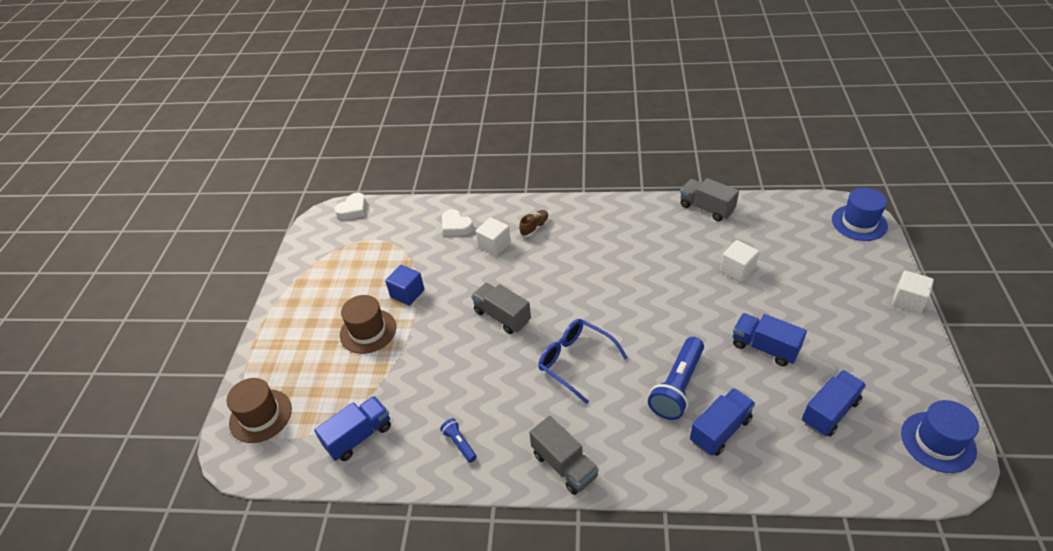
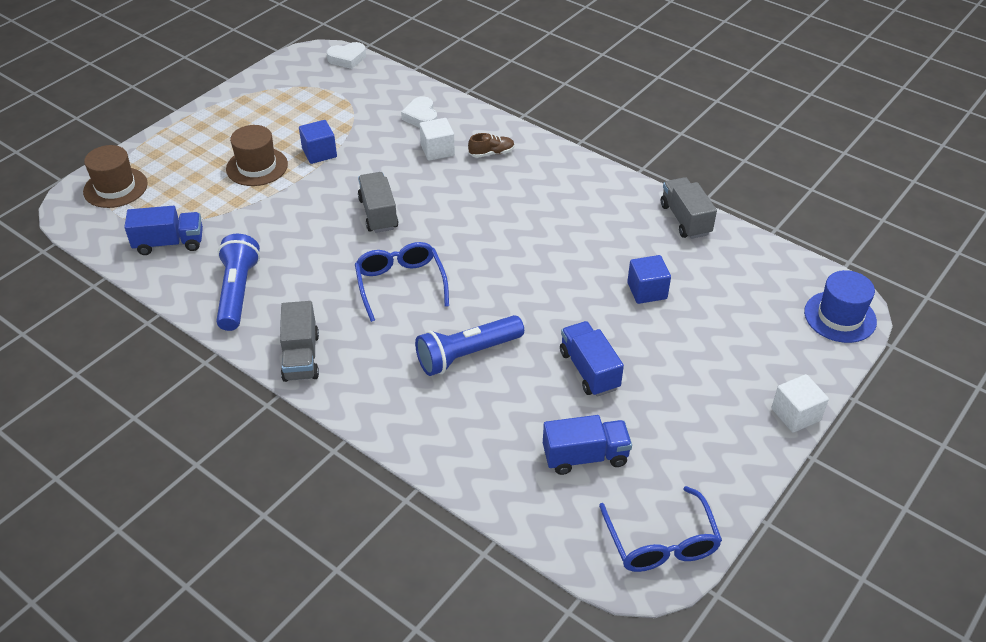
camera: 30 degrees right, 0 degrees up
(459, 443) = (238, 292): blue flashlight -> blue flashlight, size x2.05
(720, 430) = (463, 410): blue truck -> none
(737, 270) = (647, 291): white cube -> blue cube
(938, 442) = (661, 543): blue hat -> blue glasses

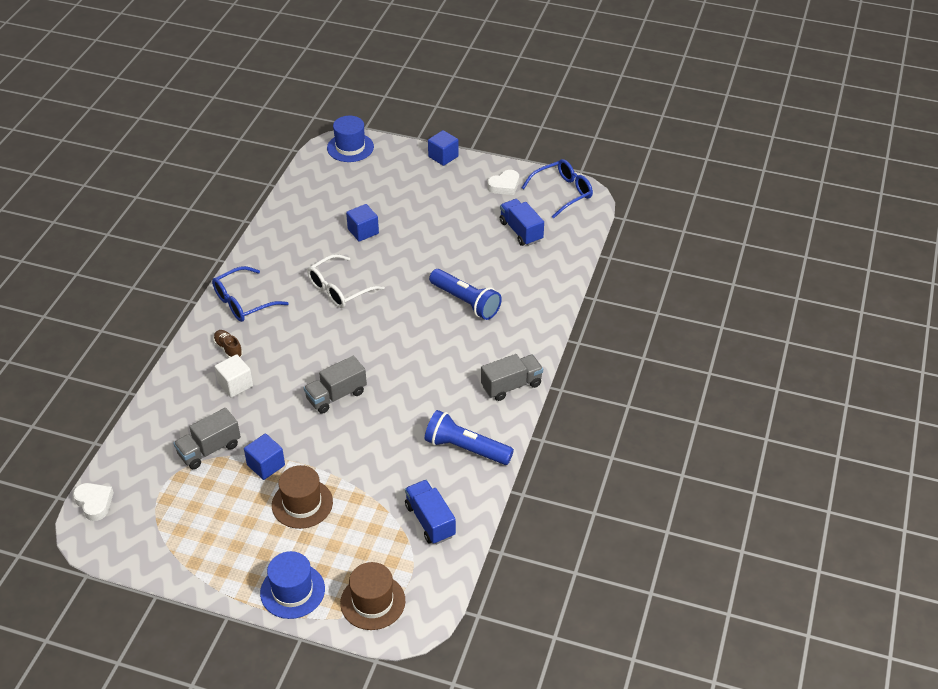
camera: 110 degrees left, 0 degrees up
(168, 145) = (292, 591): none -> blue hat
(238, 292) = (466, 448): blue flashlight -> blue flashlight turned 45 degrees clockwise
(400, 284) = (413, 356): blue glasses -> blue glasses (243, 302)
(421, 117) = (186, 411): white heart -> white heart (504, 186)
(545, 248) = (339, 289): none -> white glasses
(589, 370) = (450, 243): blue truck -> none
(685, 219) = (277, 225): grey truck -> grey truck (209, 449)
(795, 414) = (443, 156): white cube -> blue cube

